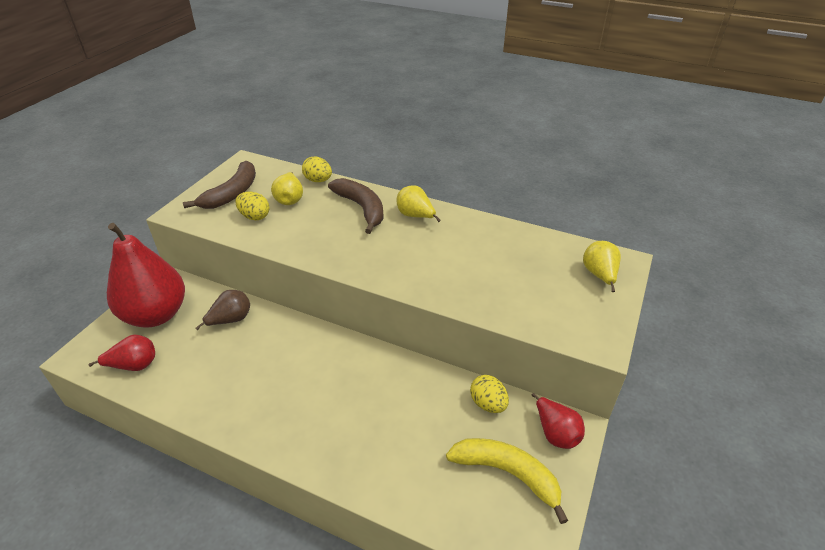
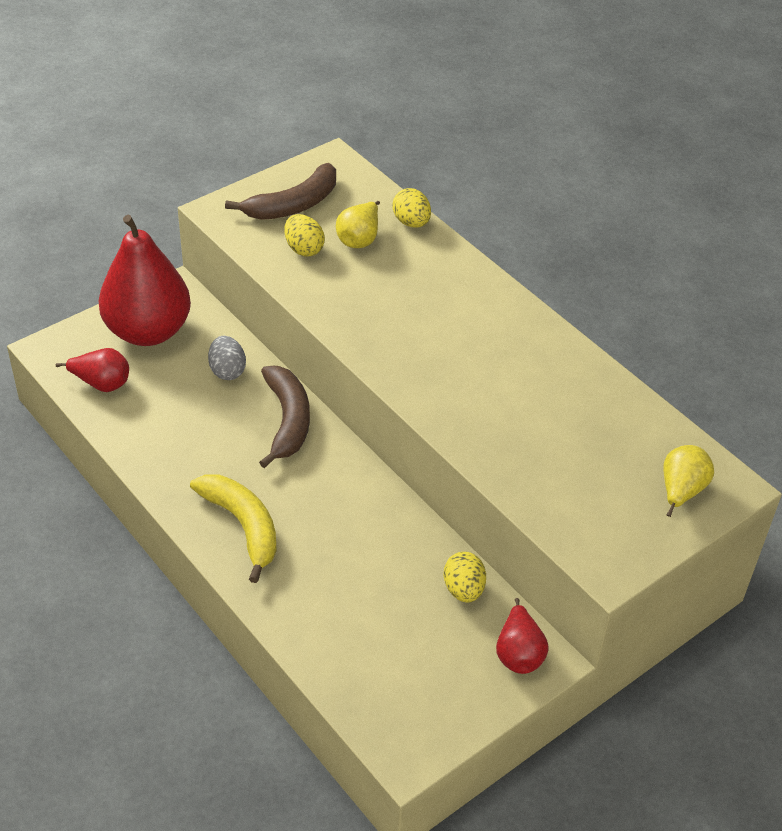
camera: 25 degrees right, 5 degrees up
(231, 320) = (227, 371): brown pear -> grey egg
(361, 208) = (441, 285): brown banana -> brown banana (287, 421)
(415, 216) = (503, 321): yellow pear -> none
(507, 474) = (432, 668): yellow banana -> yellow banana (242, 526)

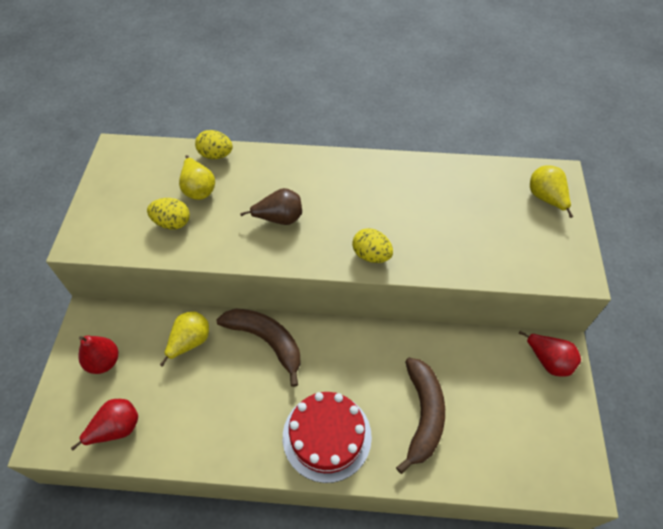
camera: 45 degrees left, 10 degrees up
(148, 331) = (104, 362): red pear -> red pear, size x0.47
(227, 371) = (190, 342): grey egg -> yellow pear
(242, 526) = (327, 436): yellow banana -> red cake
(293, 205) = (128, 198): brown banana -> brown banana (423, 415)
(395, 312) = (279, 218): none -> brown pear
(463, 590) = (480, 351): yellow egg -> yellow egg (371, 255)

